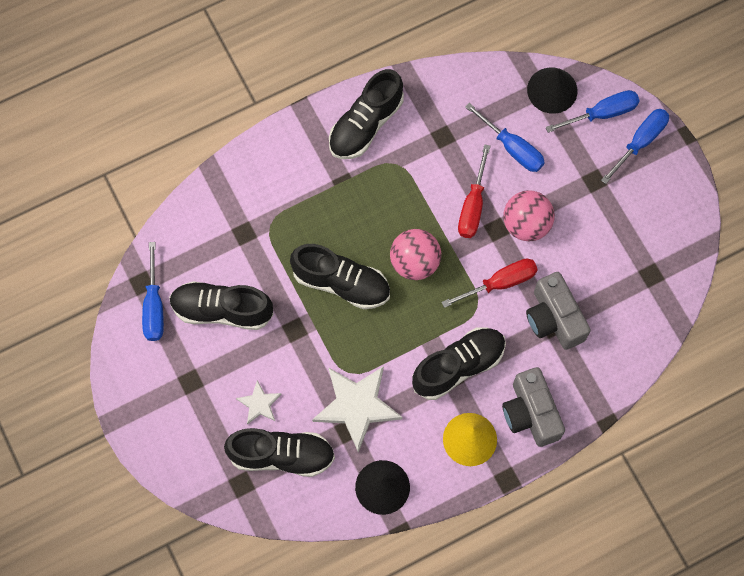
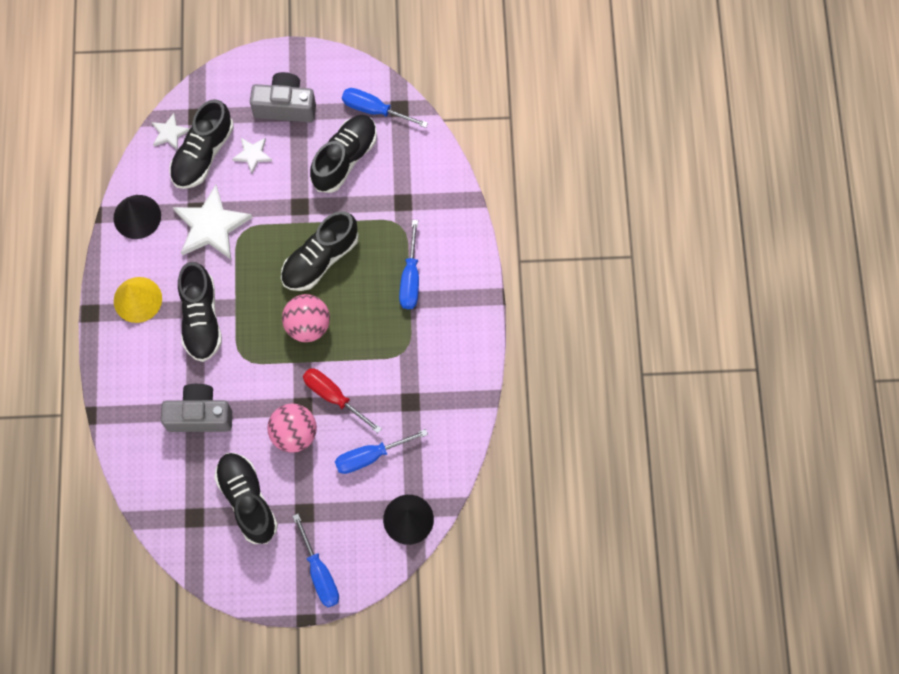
camera: 115 degrees right, 0 degrees up
(273, 503) = (169, 133): none -> white star
(365, 124) = (453, 341): black shoe -> black shoe (247, 500)
(501, 283) = (253, 387): red screwdriver -> none
(530, 413) = (132, 357): grey camera -> grey camera (285, 106)
(603, 113) = (363, 553): blue screwdriver -> blue screwdriver (410, 279)

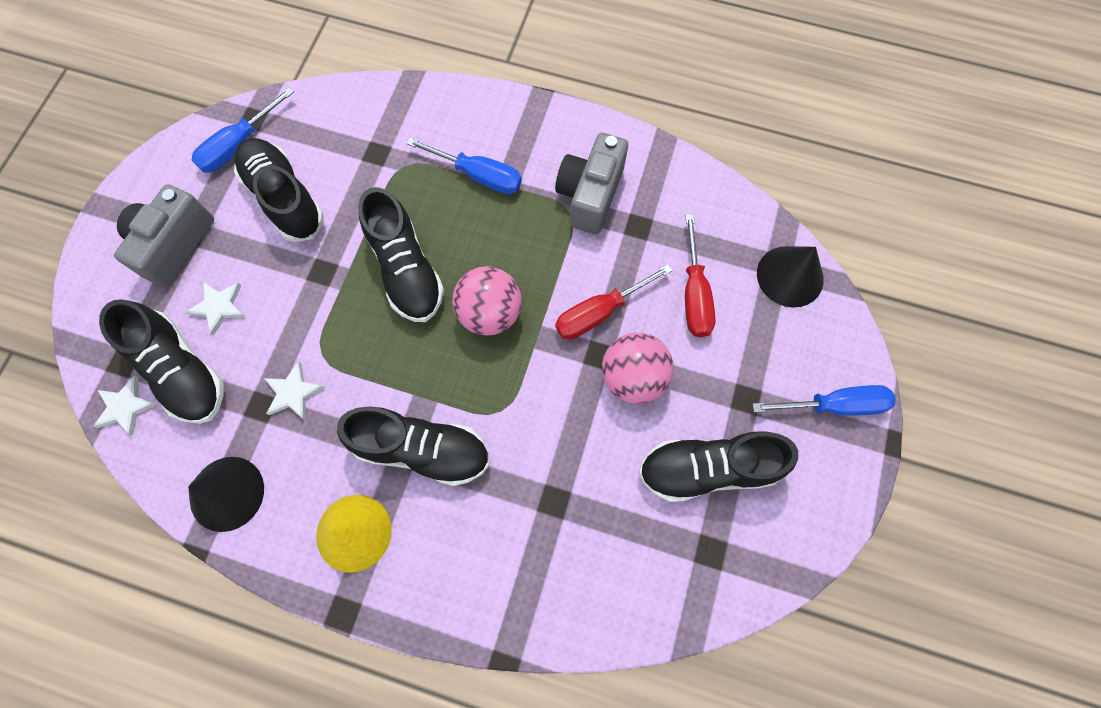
camera: 70 degrees left, 0 degrees up
(200, 415) = (563, 496): grey camera -> grey camera (590, 195)
(211, 226) = (293, 393): white star -> white star, size x0.51
(369, 456) = (694, 295): blue screwdriver -> red screwdriver

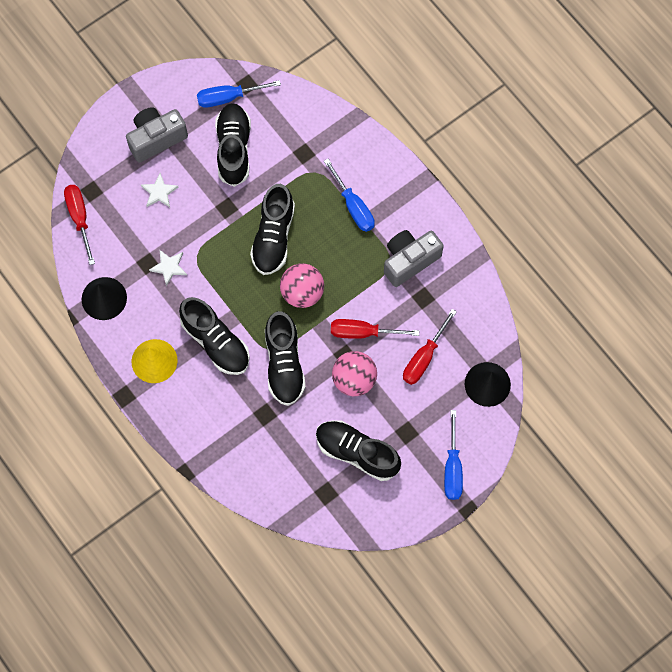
camera: 35 degrees right, 0 degrees up
(126, 407) = (79, 218): white star -> red screwdriver
(182, 371) = (119, 217): black shoe -> black shoe (284, 364)
(835, 405) = (452, 468): blue screwdriver -> blue screwdriver turned 60 degrees clockwise

